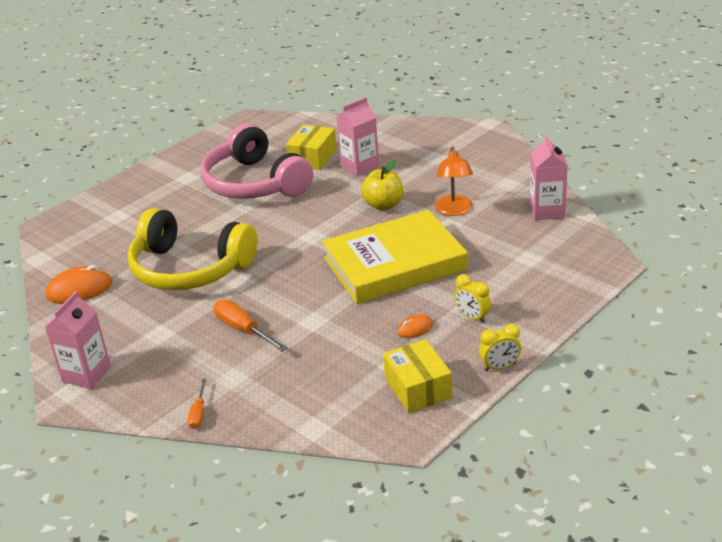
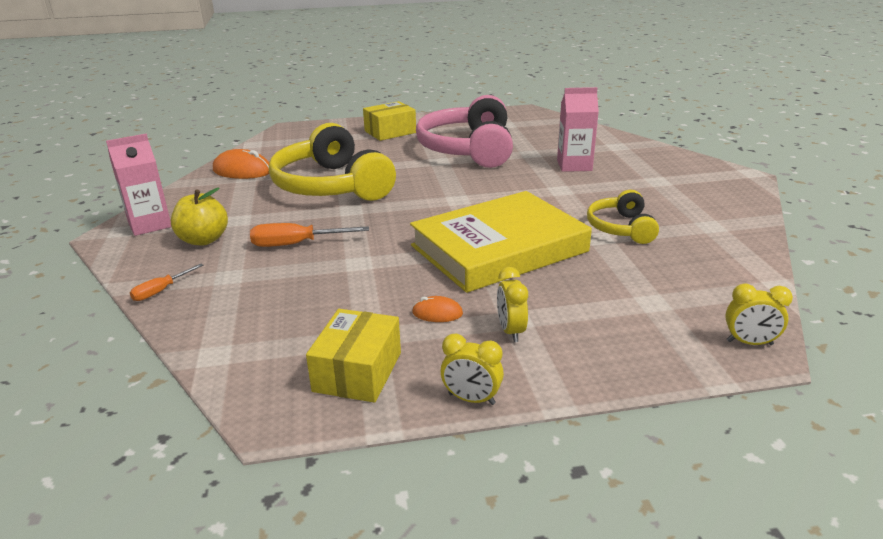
camera: 35 degrees right, 5 degrees down
(243, 330) = (296, 244): orange screwdriver -> orange screwdriver turned 90 degrees counterclockwise
(312, 157) = (541, 147): yellow box -> yellow box (390, 132)
(383, 205) = (555, 199): yellow apple -> yellow apple (203, 240)
(394, 264) = (499, 249): yellow book -> yellow book turned 45 degrees counterclockwise
(454, 210) = (621, 228): orange lamp -> yellow headphones
(547, 211) = (731, 266): pink carton -> none
(601, 260) = (749, 343): none -> yellow clock

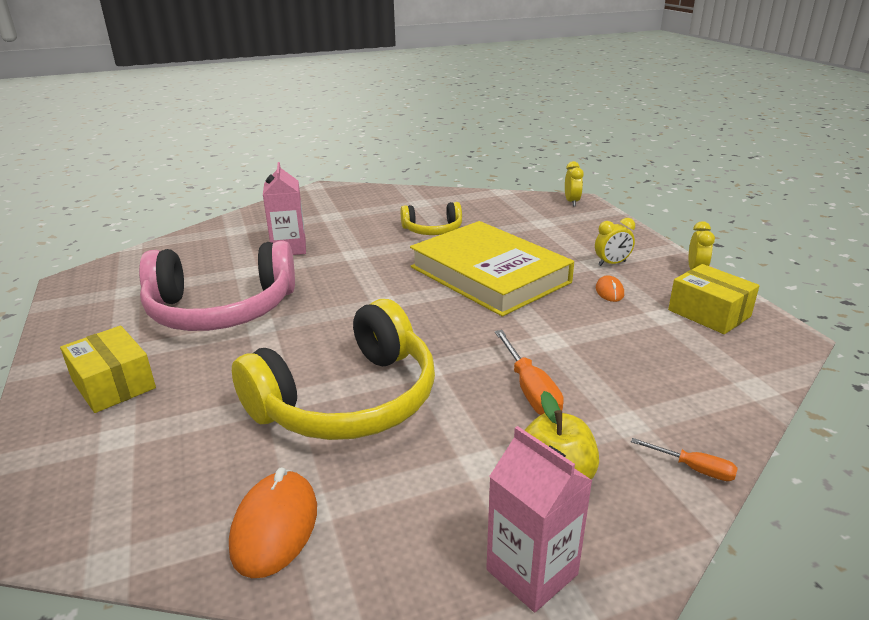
camera: 100 degrees left, 0 degrees up
(358, 372) = (709, 313): yellow box -> yellow box turned 45 degrees clockwise

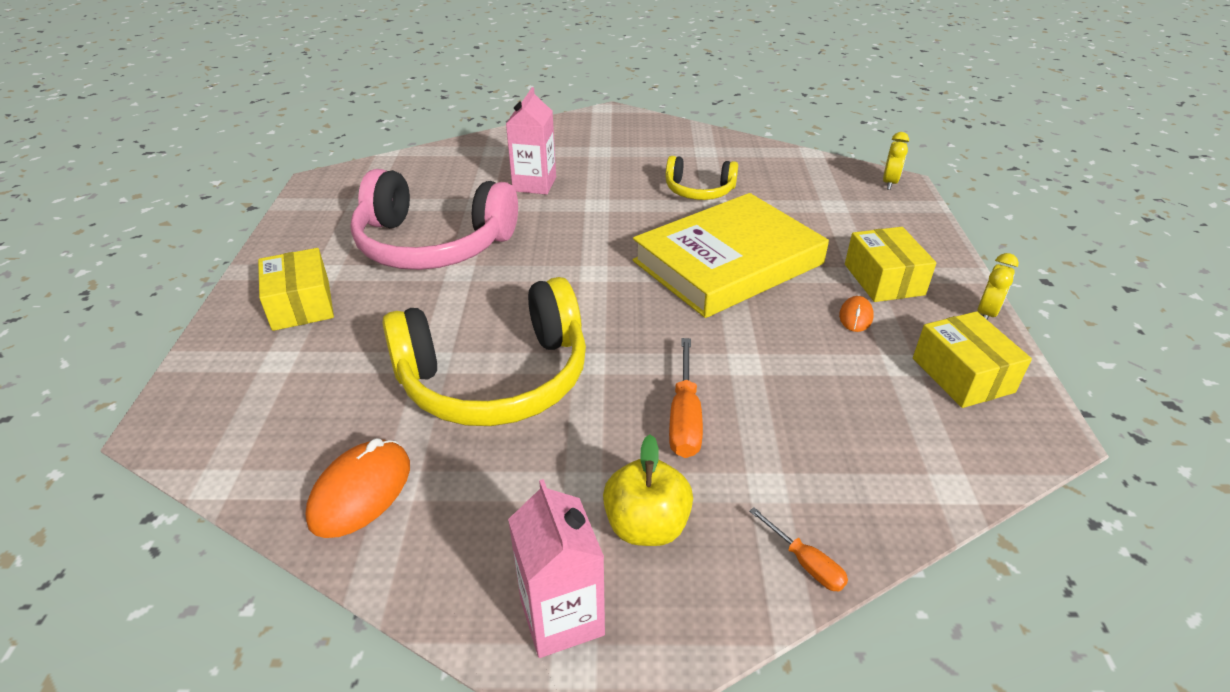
camera: 20 degrees right, 10 degrees up
(489, 274) = (728, 262): yellow book -> yellow book turned 75 degrees clockwise
(612, 263) = (884, 279): yellow clock -> yellow box

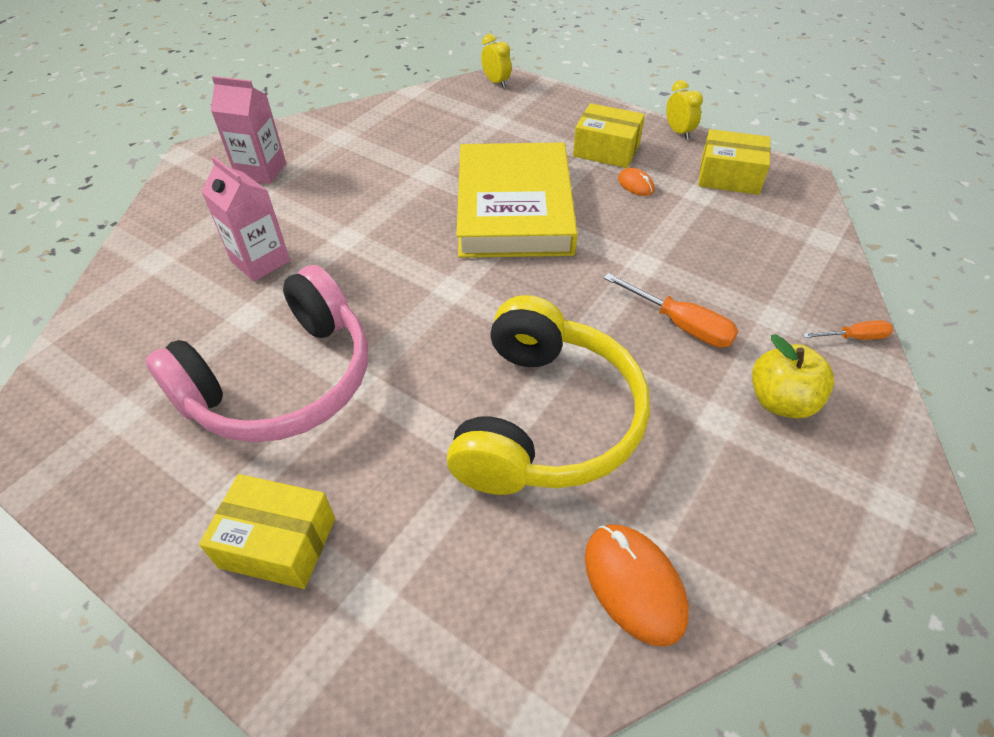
camera: 55 degrees left, 10 degrees up
(561, 617) = (846, 492): pink carton -> pink carton (261, 171)
(699, 190) = (397, 171): yellow headphones -> none

